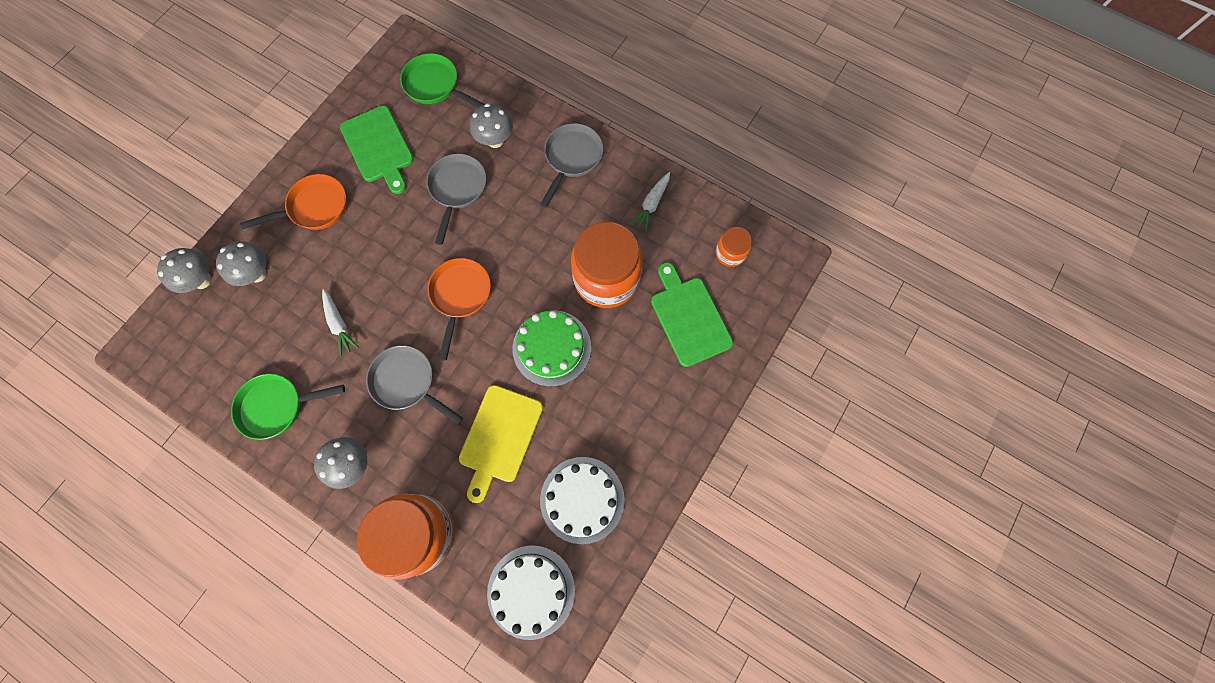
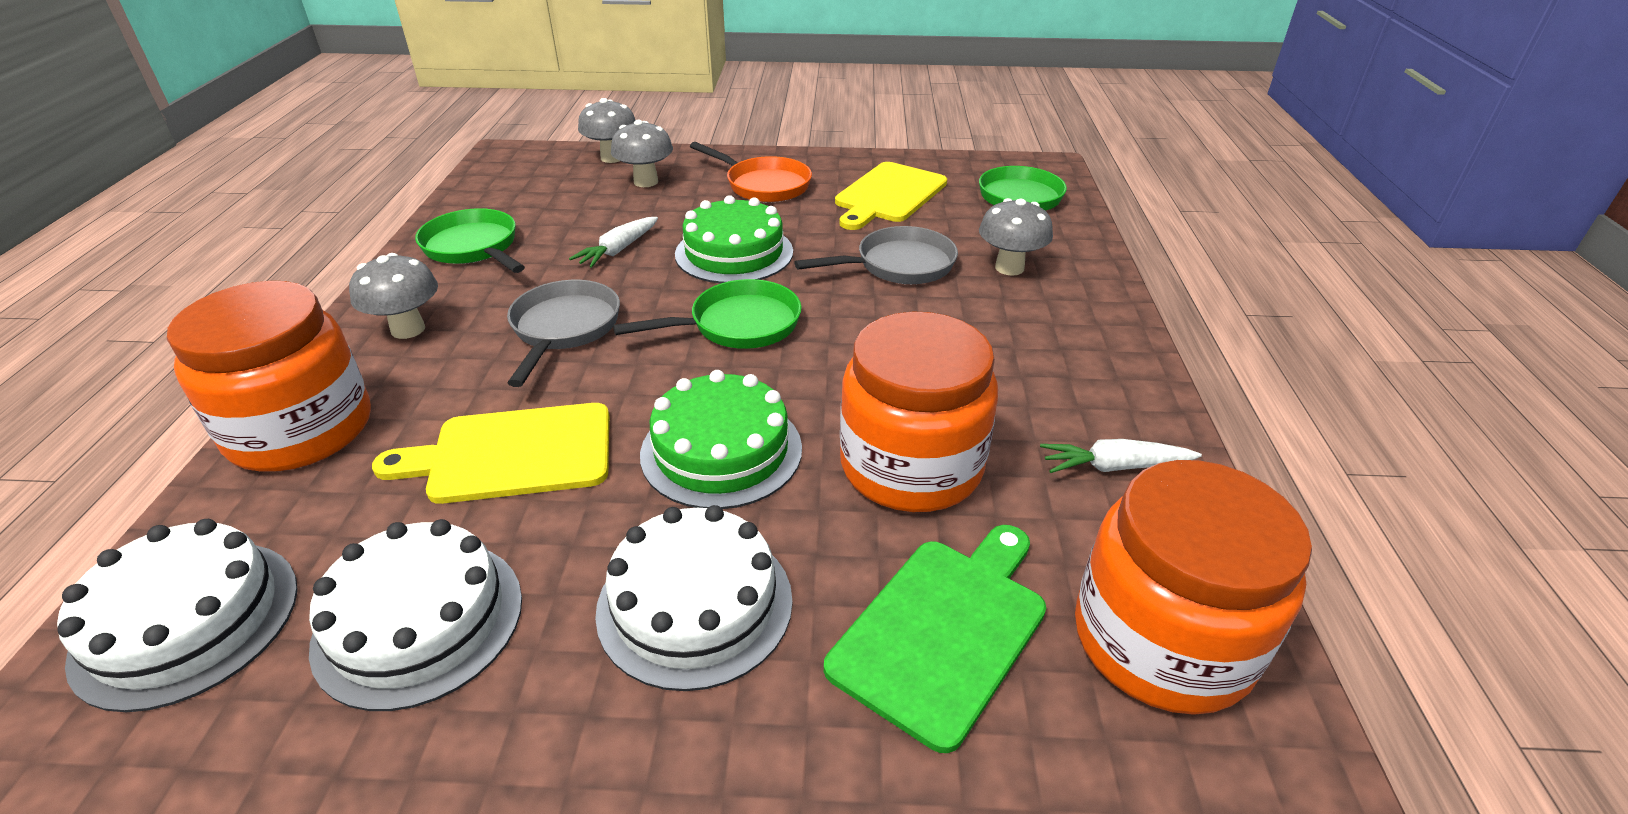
camera: 60 degrees right, 35 degrees down
(378, 147) = (888, 195): green cutting board -> yellow cutting board
(387, 264) = (734, 253): none -> green cake
(460, 296) = (738, 325): orange pan -> green pan
(572, 158) = (1075, 343): grey pan -> none
(631, 395) = (695, 604): none -> white cake
(730, 253) = (1161, 641): orange jar -> orange jar, size x2.10

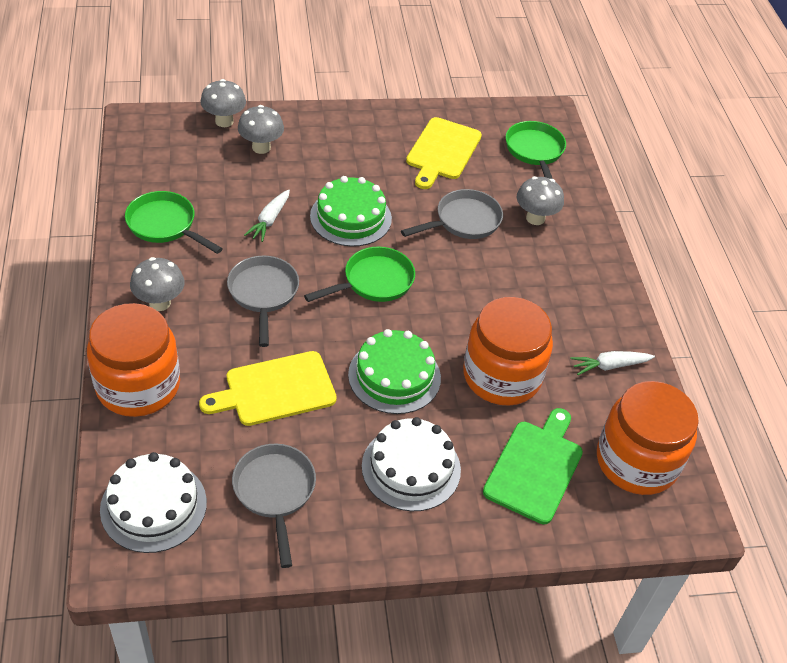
camera: 15 degrees left, 10 degrees up
(419, 621) = (275, 492): white cake -> grey pan
(764, 185) = (350, 146): orange pan -> none

